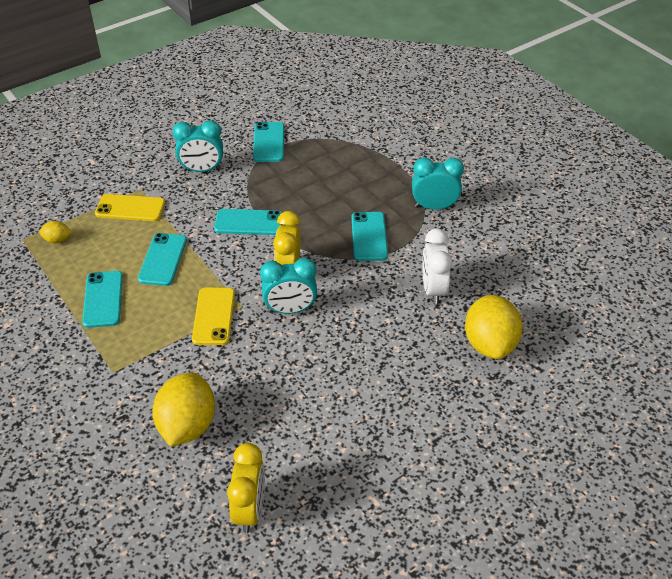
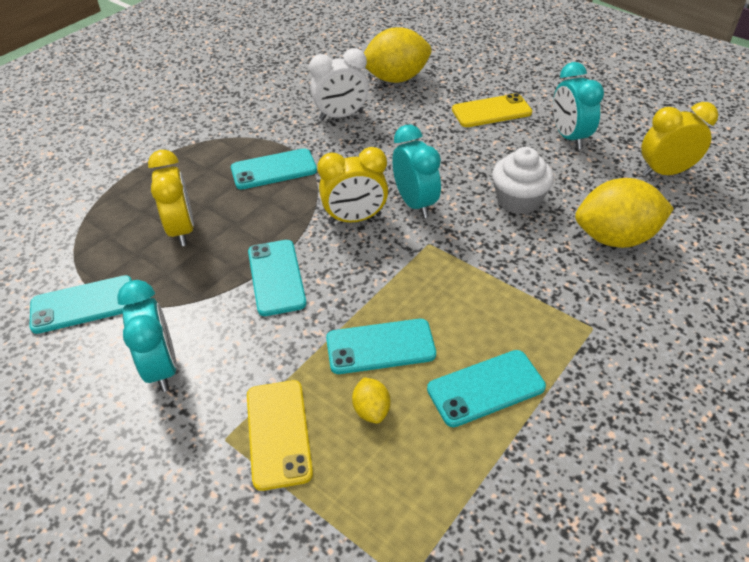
camera: 105 degrees left, 0 degrees up
(57, 240) = (389, 515): yellow lemon -> yellow lemon (371, 410)
(213, 316) = (456, 262): yellow phone -> yellow phone (491, 111)
(263, 377) = (518, 200): none -> white cupcake
(318, 184) = (181, 230): none -> yellow clock
(434, 207) = (210, 133): turquoise clock -> turquoise clock (569, 137)

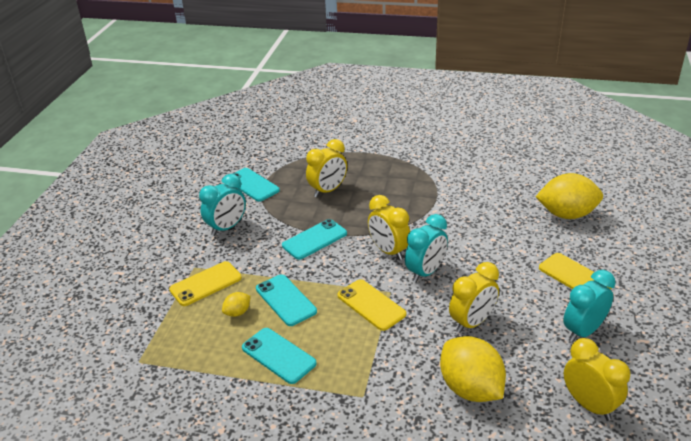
camera: 65 degrees right, 10 degrees down
(274, 169) = (408, 201): turquoise phone -> none
(341, 116) = (492, 206): white clock -> none
(396, 79) = (566, 214): yellow lemon -> yellow lemon turned 45 degrees counterclockwise
(442, 267) = (371, 305): none -> yellow phone
(518, 200) = (472, 322): white cupcake -> yellow clock

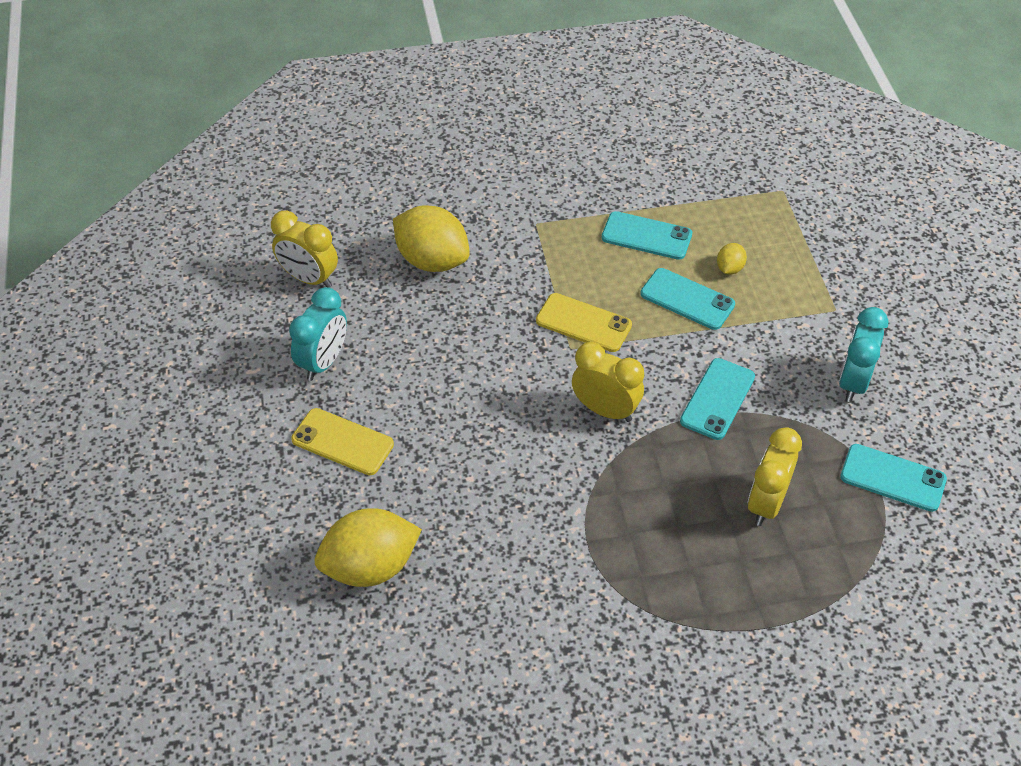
camera: 155 degrees right, 15 degrees up
(206, 284) = (799, 292): yellow phone -> none
(425, 272) = (540, 390): turquoise clock -> none
(472, 322) = (455, 335): yellow clock -> none

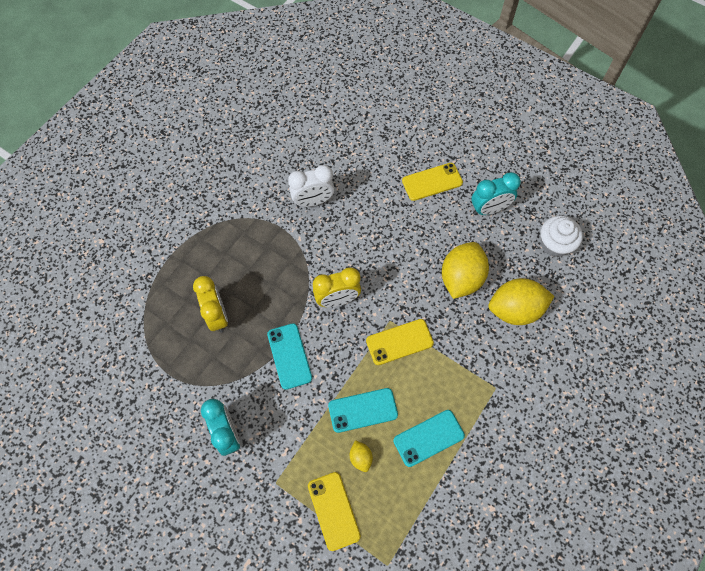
camera: 135 degrees right, 15 degrees up
(309, 278) = (555, 244): yellow clock -> white cupcake
(323, 362) = (489, 209): turquoise clock -> turquoise clock turned 90 degrees counterclockwise
(370, 567) = (357, 145): yellow lemon -> yellow lemon (461, 278)
(512, 541) = (313, 201): none -> white clock
(796, 253) = (333, 510): none -> yellow phone
(892, 478) = (164, 386): turquoise phone -> none

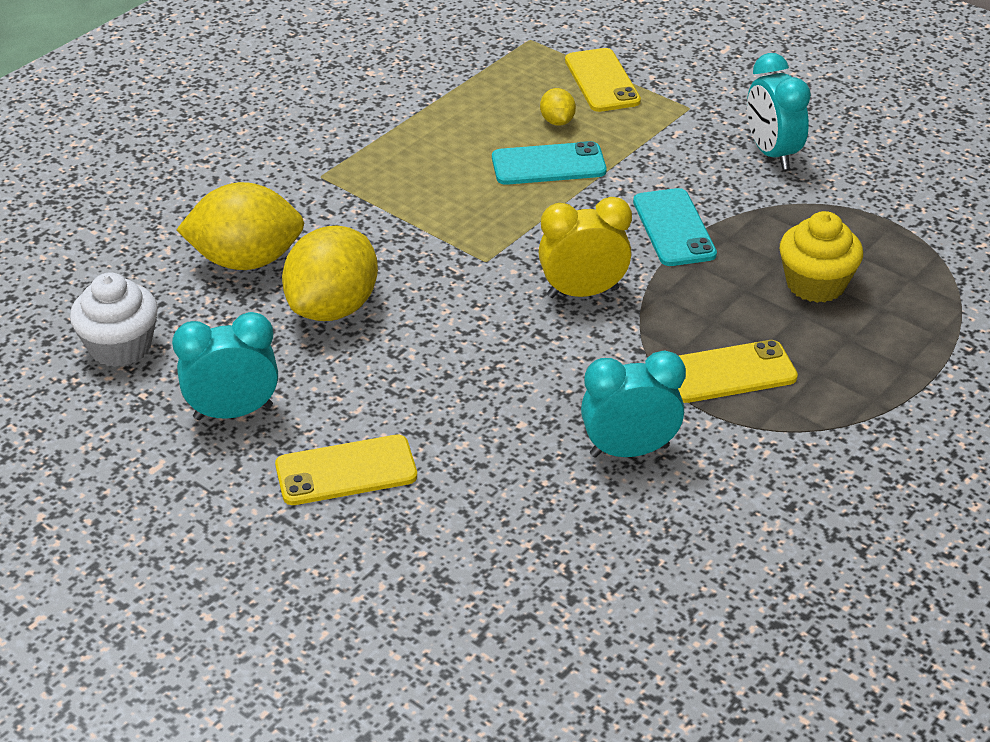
camera: 175 degrees left, 25 degrees down
(217, 316) = (815, 284): yellow clock -> yellow cupcake
(313, 201) = (629, 451): white clock -> turquoise clock
(399, 342) = (473, 233): yellow phone -> yellow phone (729, 372)
(428, 438) = (446, 133): turquoise phone -> none

